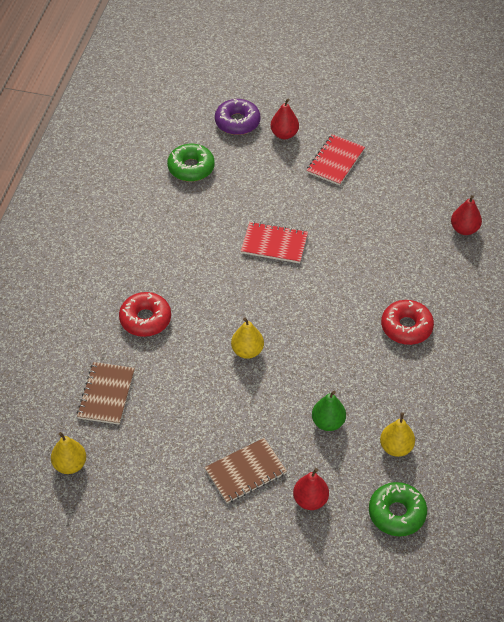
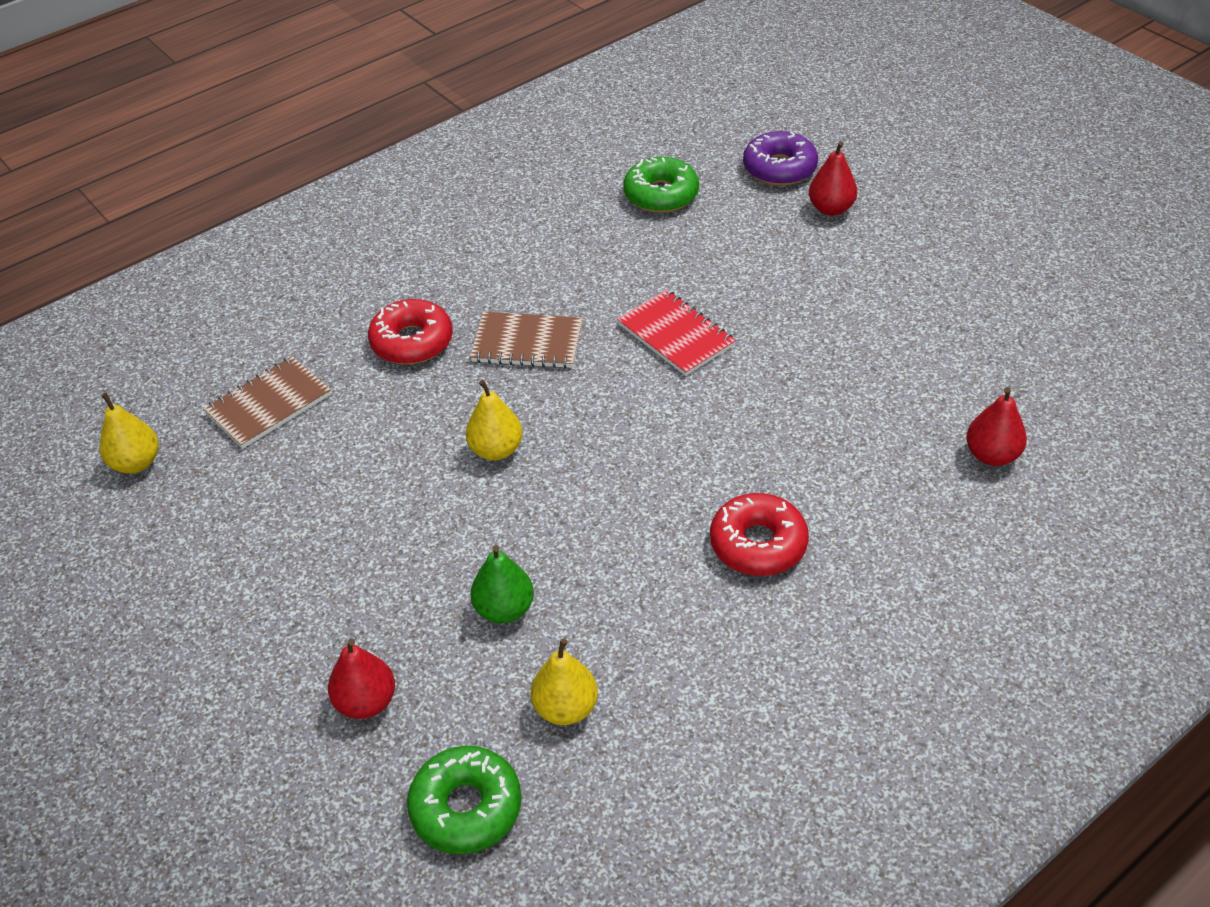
camera: 40 degrees right, 5 degrees down
(245, 472) = (325, 606): brown notebook -> brown notebook (527, 343)
(335, 161) = (872, 272): red notebook -> none

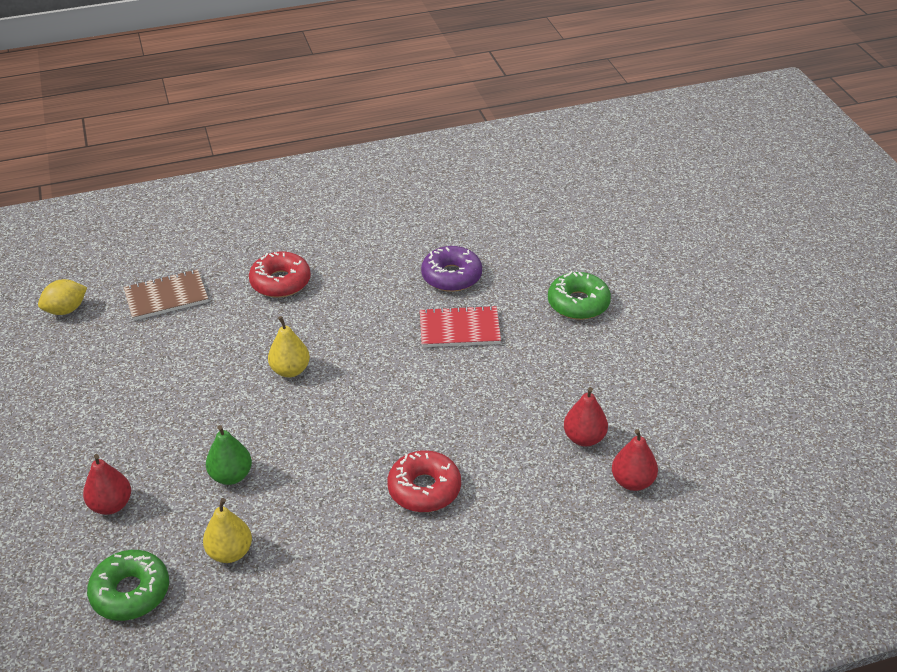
camera: 20 degrees right, 5 degrees down
(136, 463) = (66, 310): yellow pear -> yellow lemon
(527, 343) = (355, 305): brown notebook -> none
(661, 194) = (512, 227): green donut -> green donut (578, 303)
(676, 335) = (459, 329): red notebook -> red notebook turned 75 degrees counterclockwise
(779, 168) = (610, 231): purple donut -> purple donut (451, 276)
(831, 209) = (629, 271): red pear -> red pear (584, 438)

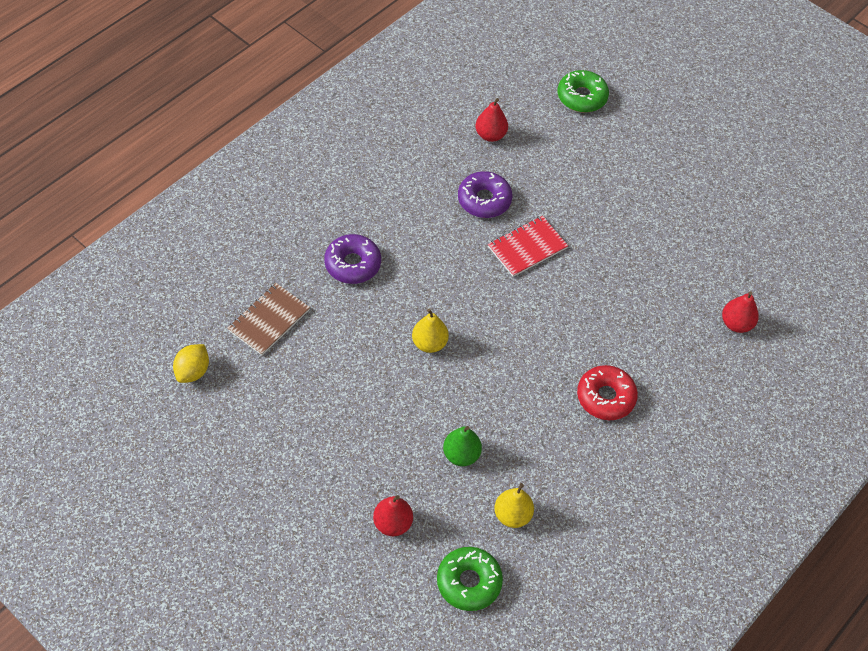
camera: 35 degrees left, 15 degrees up
(280, 282) = (352, 264): red donut -> purple donut
(578, 303) = (596, 185): green donut -> green donut (582, 97)
(584, 438) = (681, 303): red pear -> red pear (490, 135)

